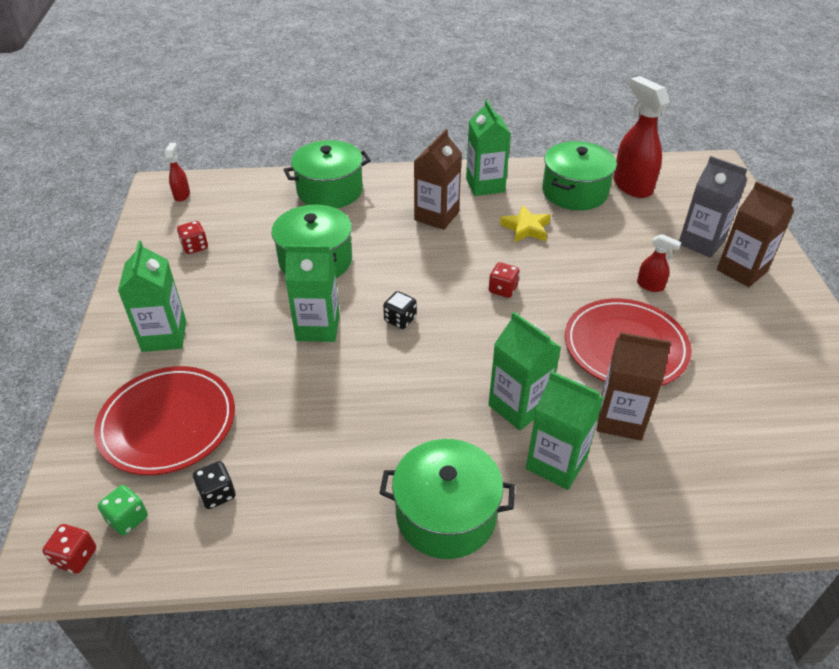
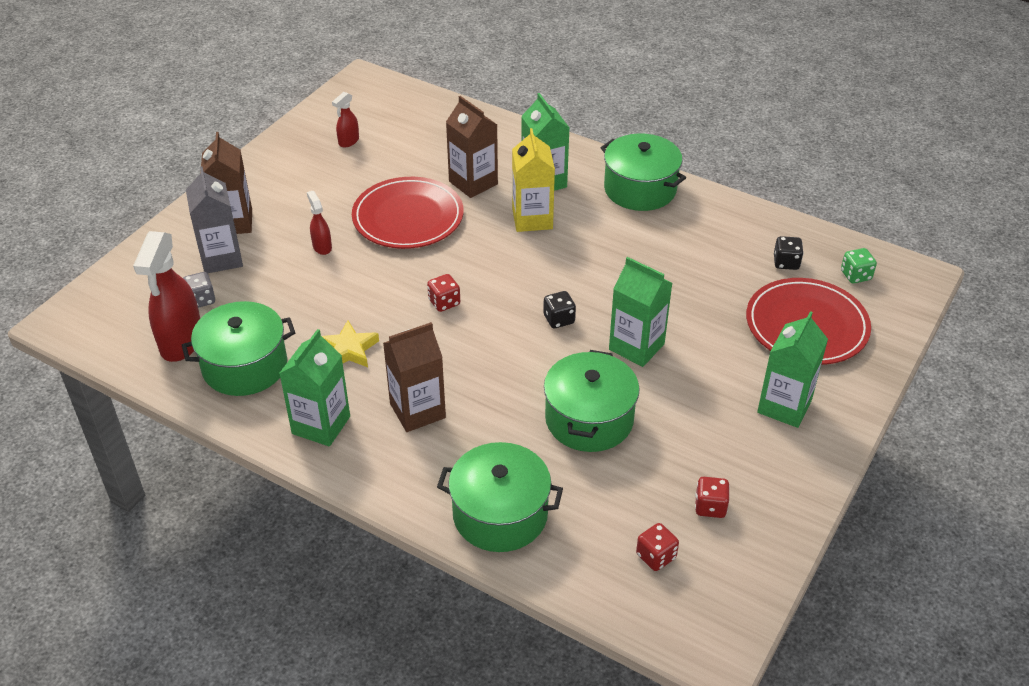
camera: 145 degrees left, 0 degrees up
(75, 557) = (897, 269): red dice -> red dice (656, 556)
(182, 195) = (690, 612): red spray bottle -> red spray bottle (348, 141)
(518, 406) = (532, 219): green carton -> yellow carton
(664, 212) = (201, 300): none -> grey dice

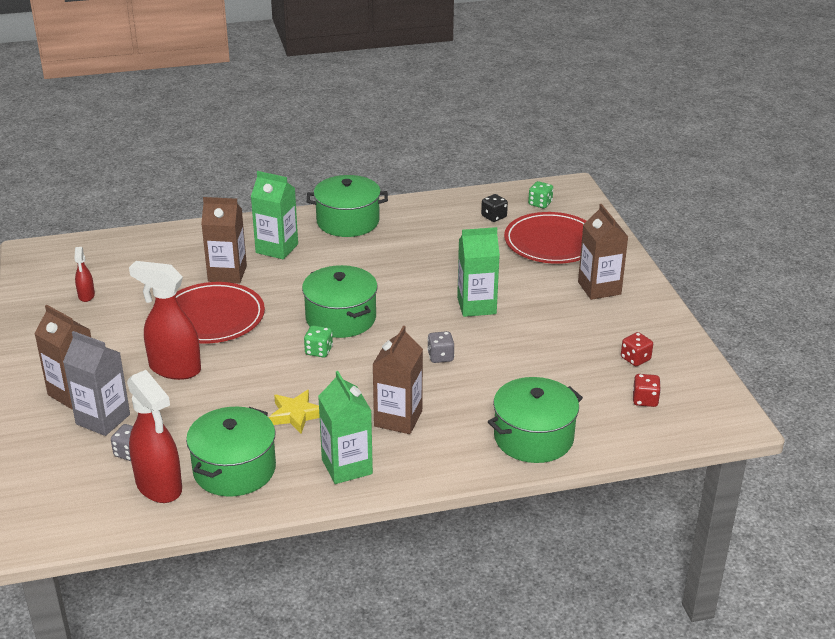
camera: 45 degrees left, 10 degrees down
(322, 247) = (174, 369): red spray bottle -> red spray bottle, size x2.04
(444, 302) = (319, 351): red dice -> green dice
(532, 219) = (303, 273): yellow carton -> none
(533, 376) = (440, 357): none -> grey dice
(559, 319) = (408, 318): black dice -> none
(589, 419) = (507, 358): green pot -> green pot (341, 318)
(784, 406) = (599, 288): green carton -> brown carton

